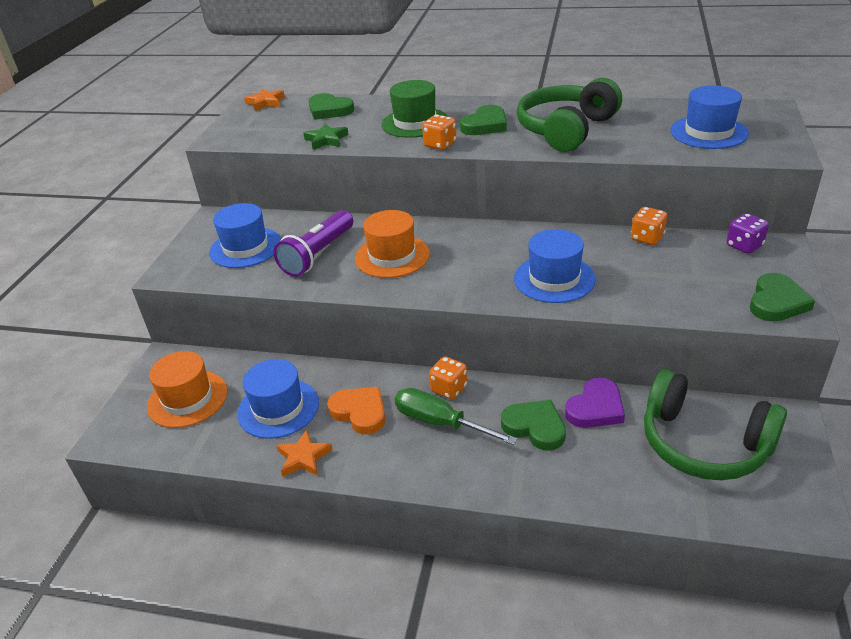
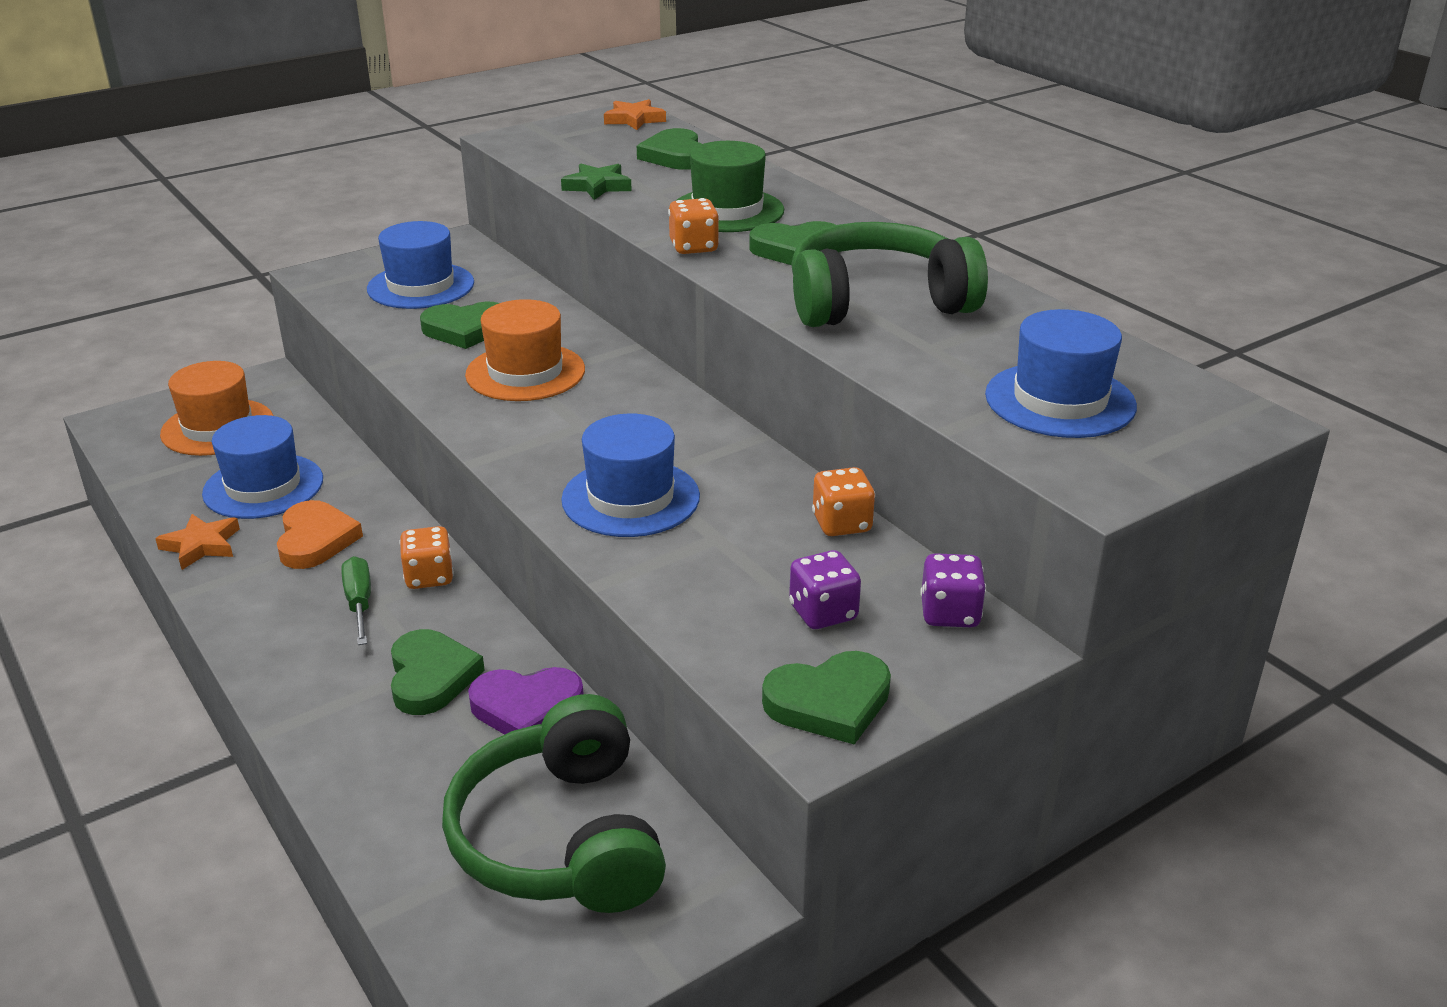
camera: 40 degrees right, 5 degrees down
(318, 254) = (466, 330): purple flashlight -> green heart
(440, 423) = (359, 603): green screwdriver -> green screwdriver, size x0.67
(709, 273) = (823, 613): none -> purple dice

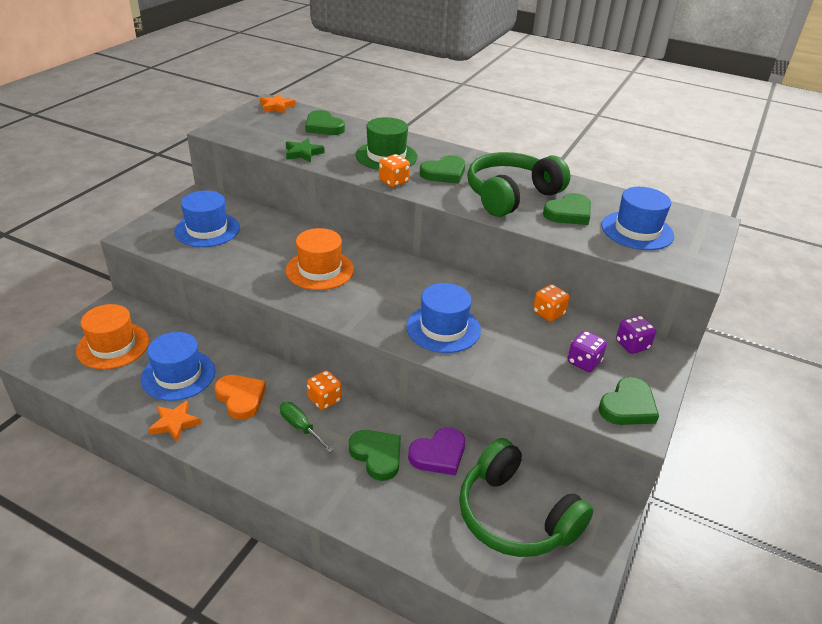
camera: 30 degrees left, 5 degrees up
(466, 330) = (261, 251): green heart -> green heart (569, 213)

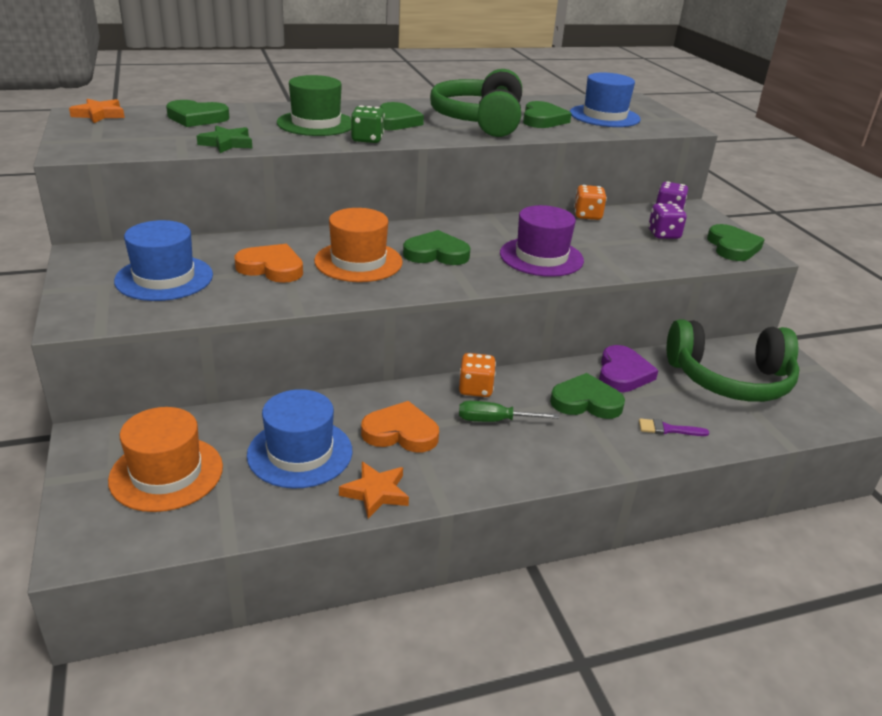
camera: 45 degrees left, 5 degrees down
(267, 250) = (271, 268): none -> orange heart
(376, 288) = (436, 253): none -> green heart
(393, 182) = (367, 139): orange dice -> green dice
(397, 514) = (668, 429): none -> purple brush
(443, 328) = (541, 257): blue hat -> purple hat

